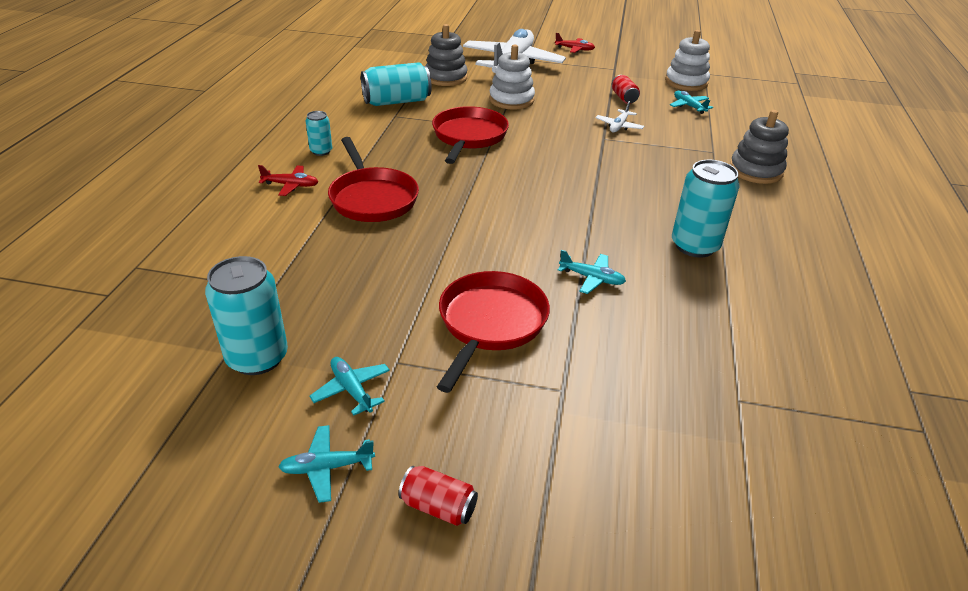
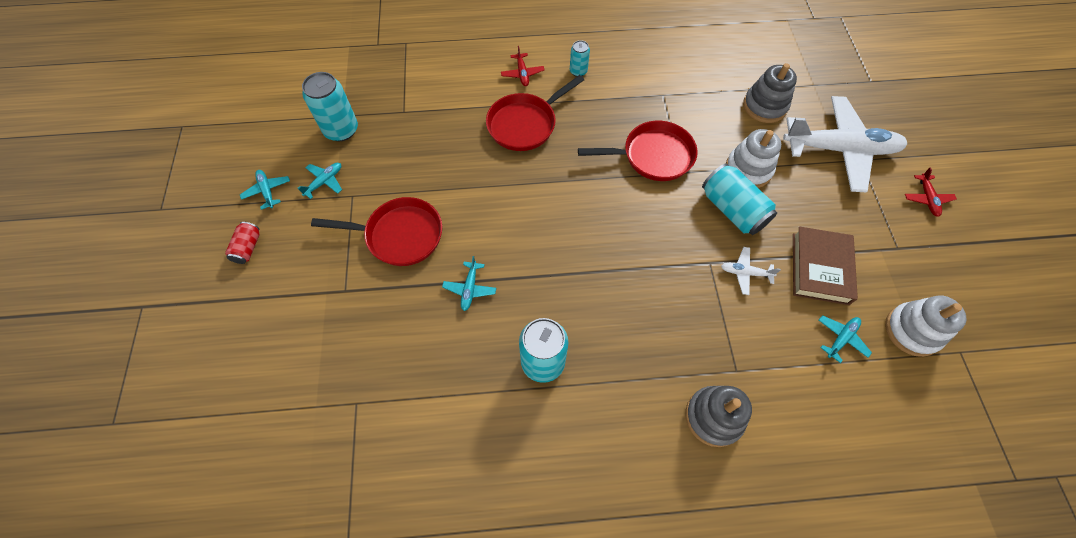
camera: 75 degrees right, 25 degrees up
(397, 101) = (690, 87): turquoise can -> turquoise can (732, 210)
(624, 98) = (820, 268): red can -> brown book

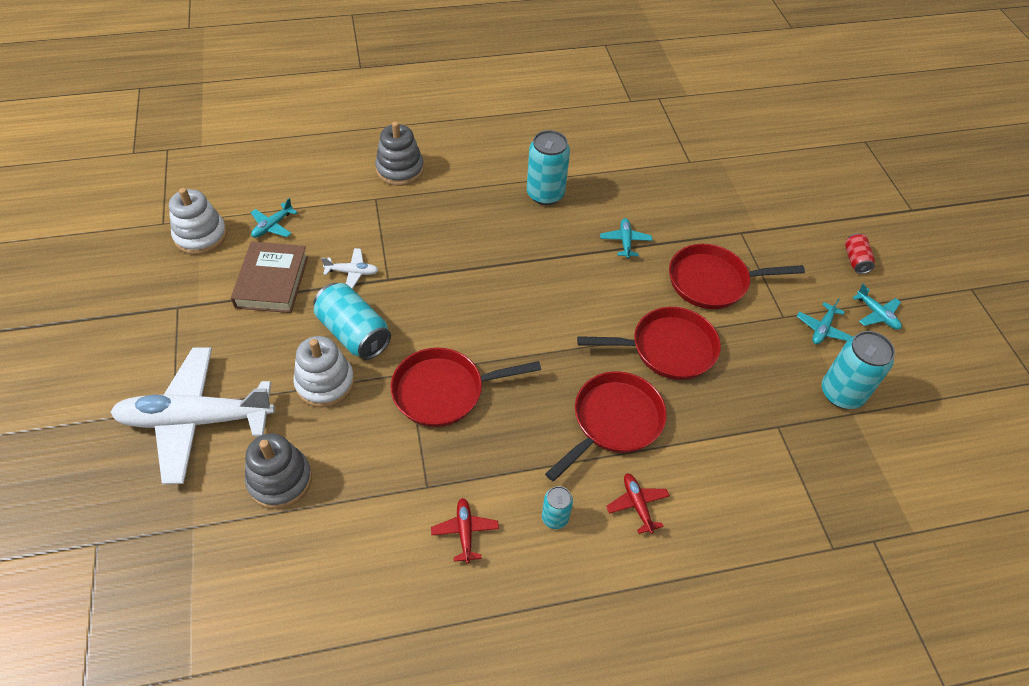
camera: 170 degrees right, 10 degrees down
(465, 175) = (667, 348): none -> red pan
(927, 198) = (113, 364): red plane -> red plane (465, 532)

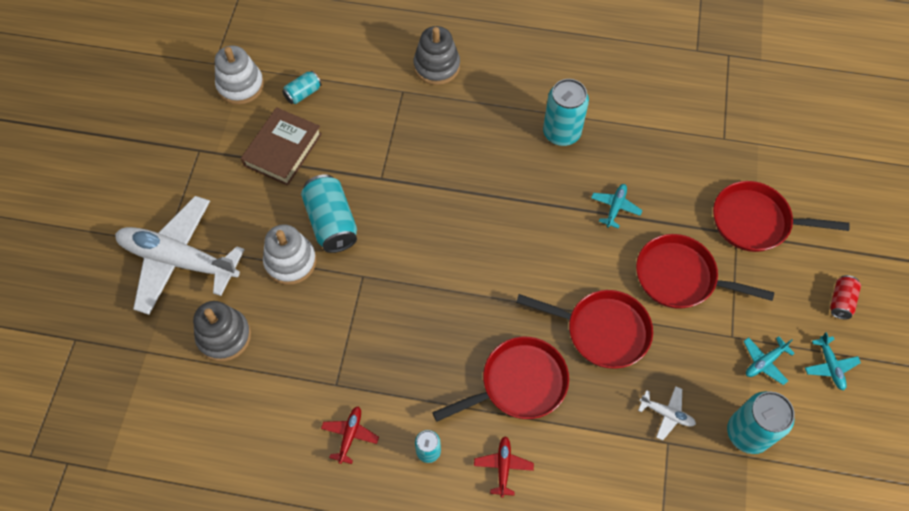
camera: 25 degrees right, 10 degrees up
(272, 226) = (303, 93): turquoise plane -> turquoise can
(352, 272) = (353, 162): white plane -> white plane (667, 414)
(444, 391) = (385, 303): red pan -> red pan (756, 221)

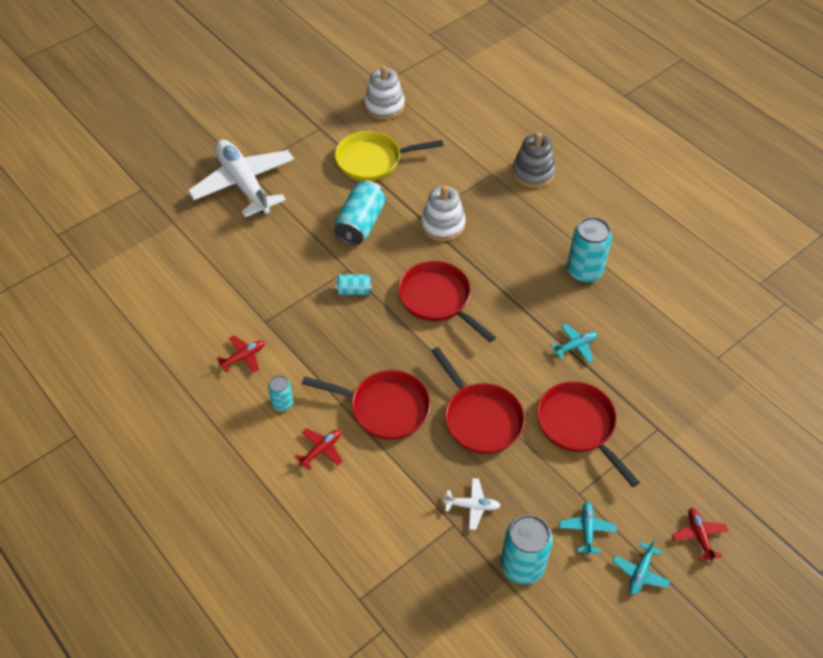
camera: 40 degrees right, 10 degrees down
(224, 336) = (226, 245): grey stacking toy -> none
(283, 150) = (373, 160): brown book -> yellow pan
(290, 261) = (310, 230): white stacking toy -> white stacking toy (443, 225)
(303, 93) = (421, 135): turquoise can -> turquoise can (354, 290)
(667, 414) = (472, 506): white plane -> white plane turned 60 degrees counterclockwise
(756, 221) = (683, 431): red pan -> red pan (438, 299)
(764, 362) = (587, 529): turquoise plane -> turquoise plane turned 90 degrees clockwise
(840, 301) = (699, 536): red can -> red plane

